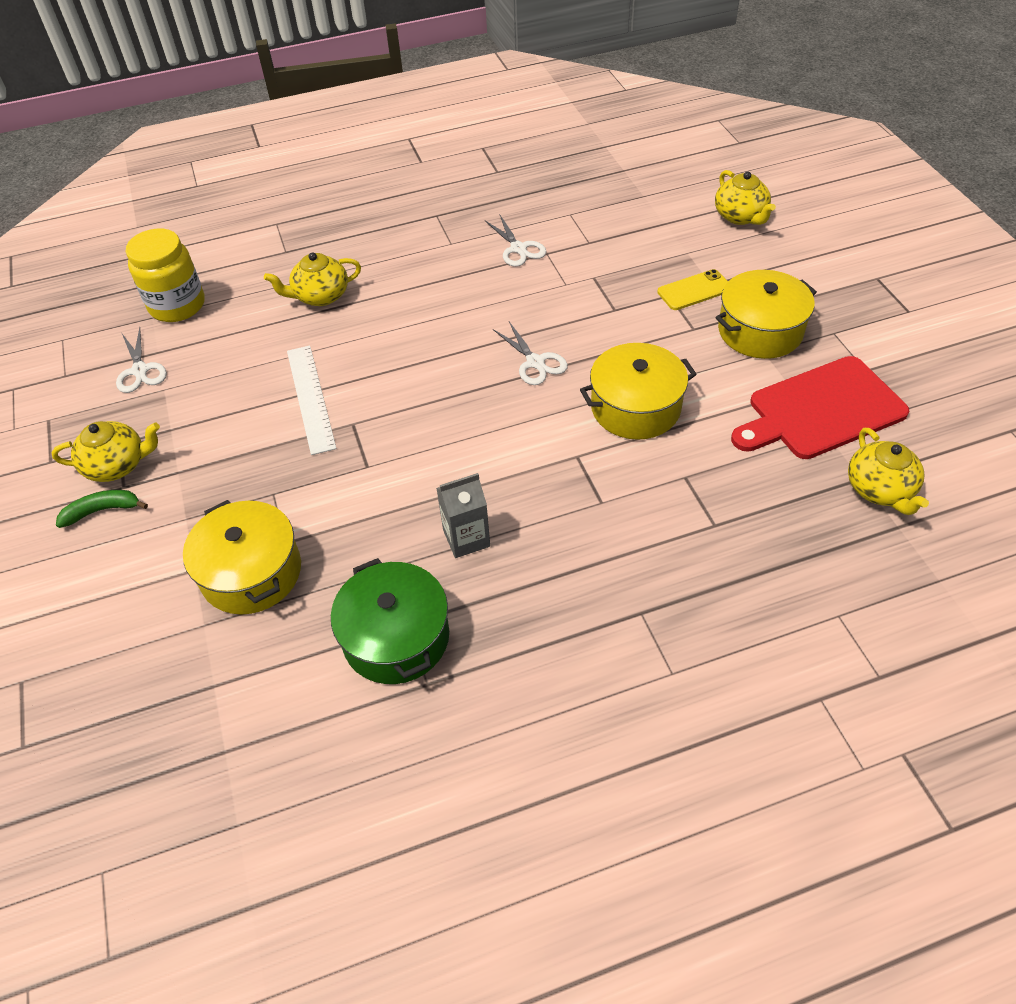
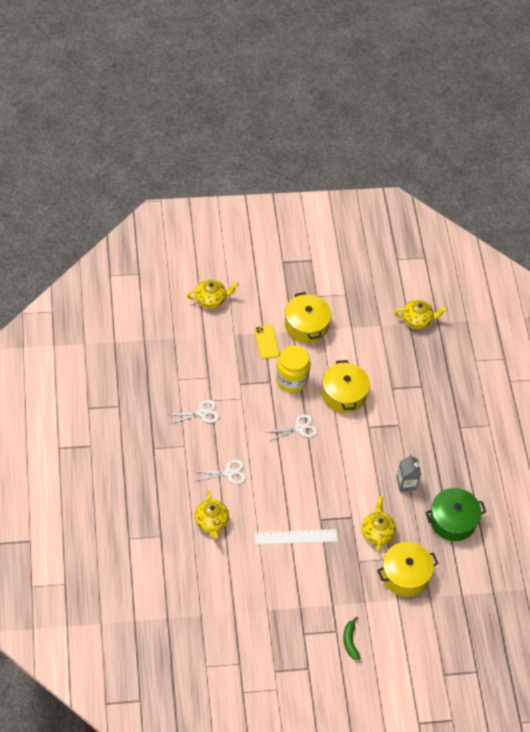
camera: 85 degrees left, 5 degrees up
(117, 465) = (320, 634): yellow teapot -> yellow teapot (377, 532)
(140, 370) = (248, 622): white scissors -> white scissors (229, 473)
(177, 305) = (194, 600): yellow jar -> yellow jar (291, 380)
(821, 410) = (366, 322): red cutting board -> none

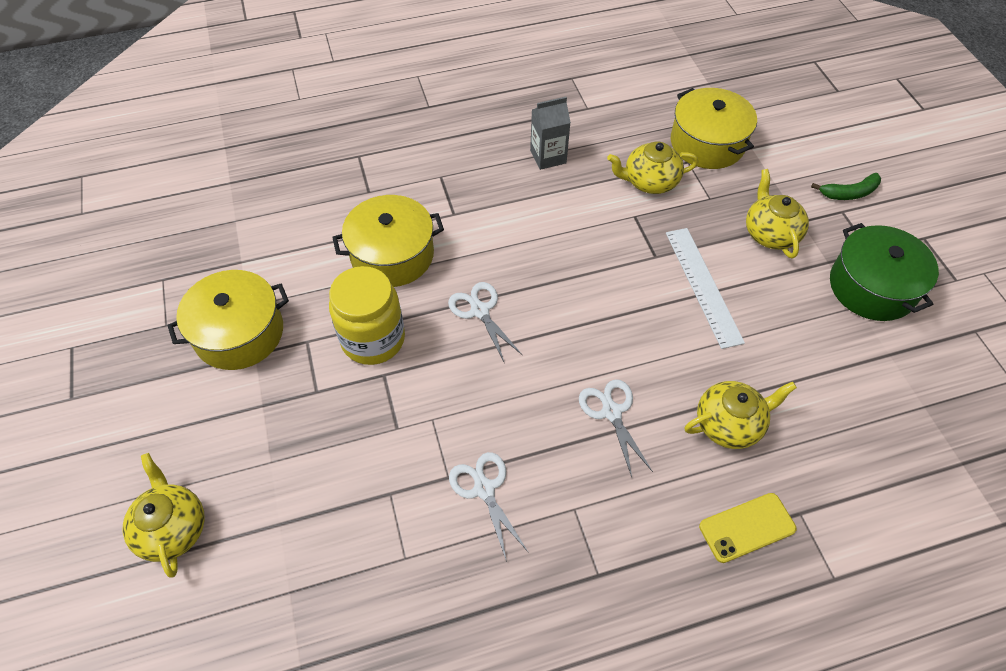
camera: 95 degrees left, 0 degrees up
(266, 342) = (286, 396): yellow phone -> yellow phone (747, 527)
(417, 320) = (221, 173): yellow teapot -> yellow teapot (770, 233)
(452, 520) = (594, 101): green pot -> green pot (872, 287)

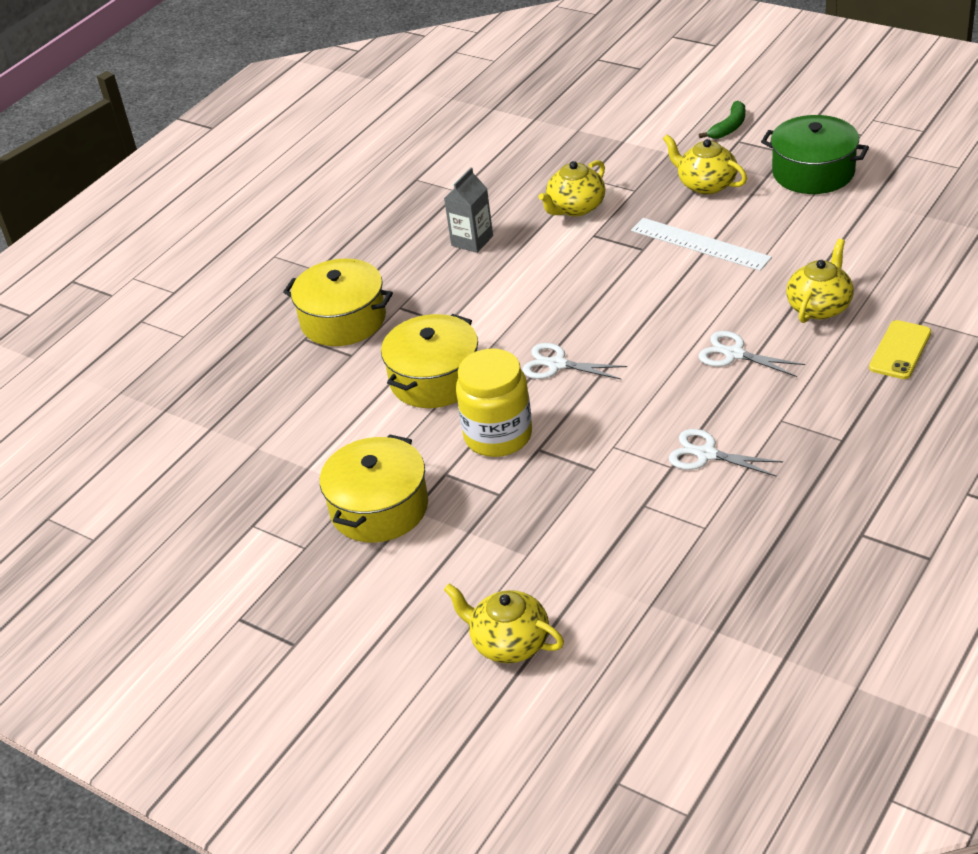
camera: 35 degrees left, 15 degrees down
(707, 143) = (586, 158): yellow pot -> yellow pot (343, 320)

